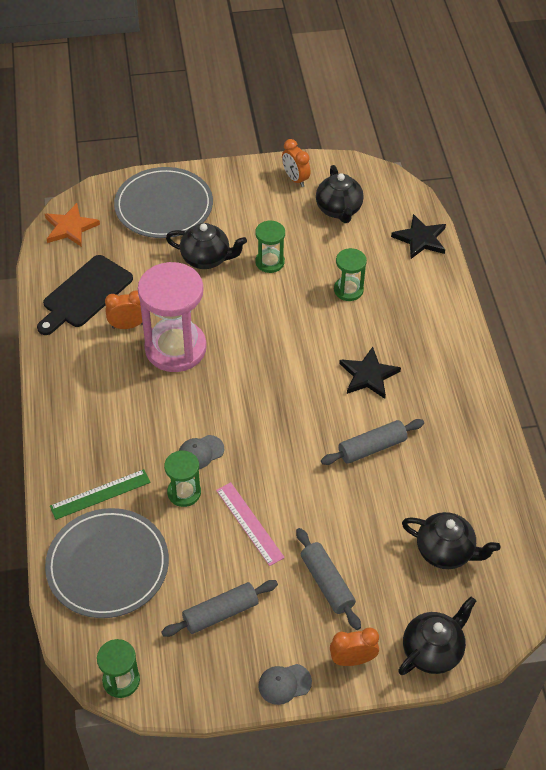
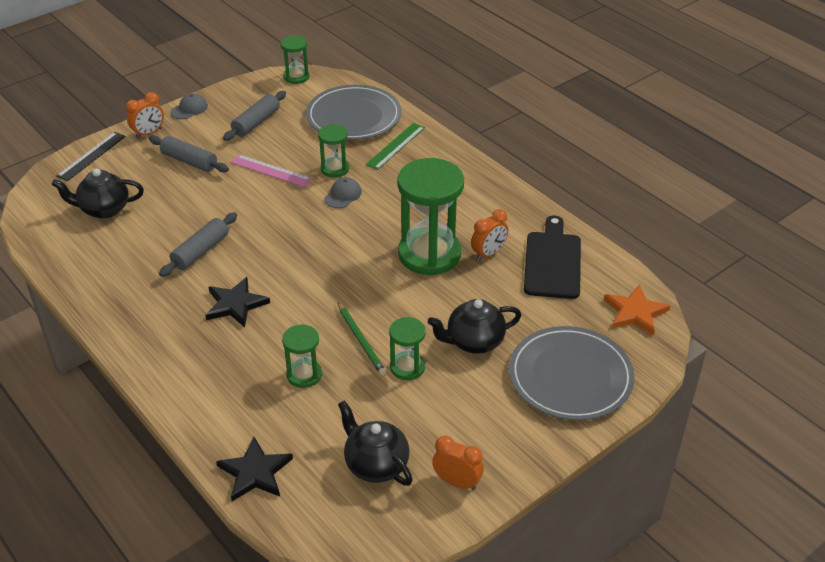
camera: 150 degrees right, 10 degrees down
(175, 348) = (429, 254): pink hourglass -> green hourglass
(288, 297) = (361, 340): none -> green pencil
(432, 651) = (92, 156): black teapot -> black ruler

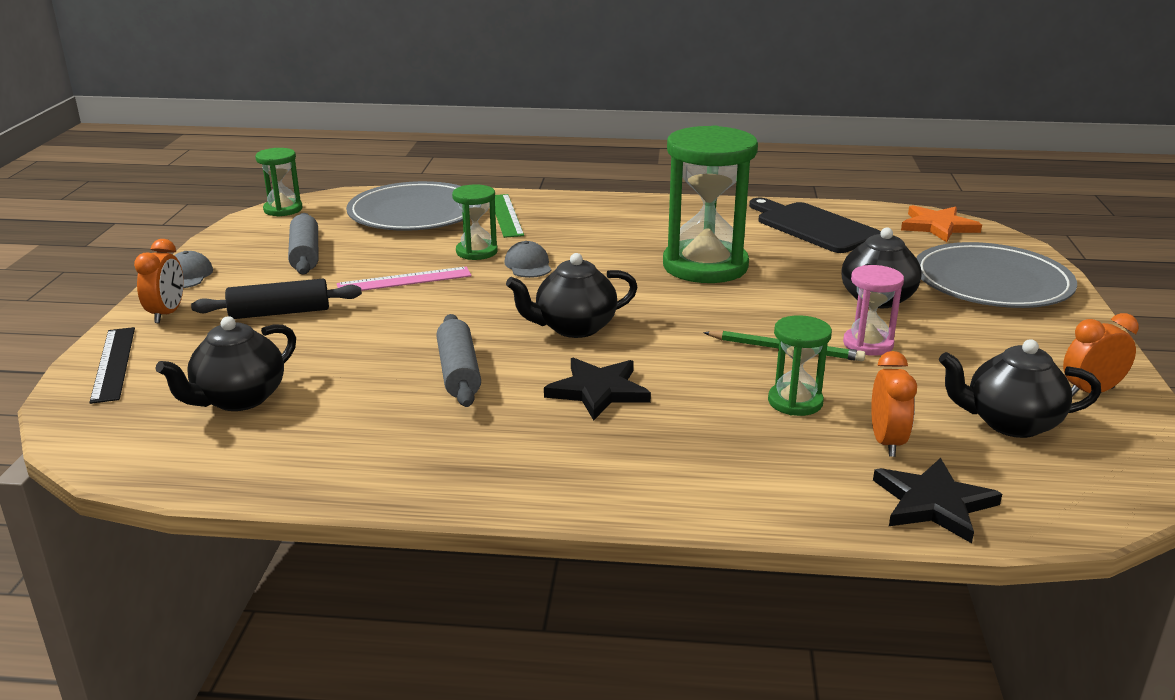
camera: 45 degrees left, 15 degrees down
(189, 161) = (280, 312): grey rolling pin -> black rolling pin
(291, 256) = (574, 328): none -> black teapot
(407, 367) = (868, 344): green hourglass -> pink hourglass
(488, 254) = (753, 244): orange clock -> orange clock (886, 442)

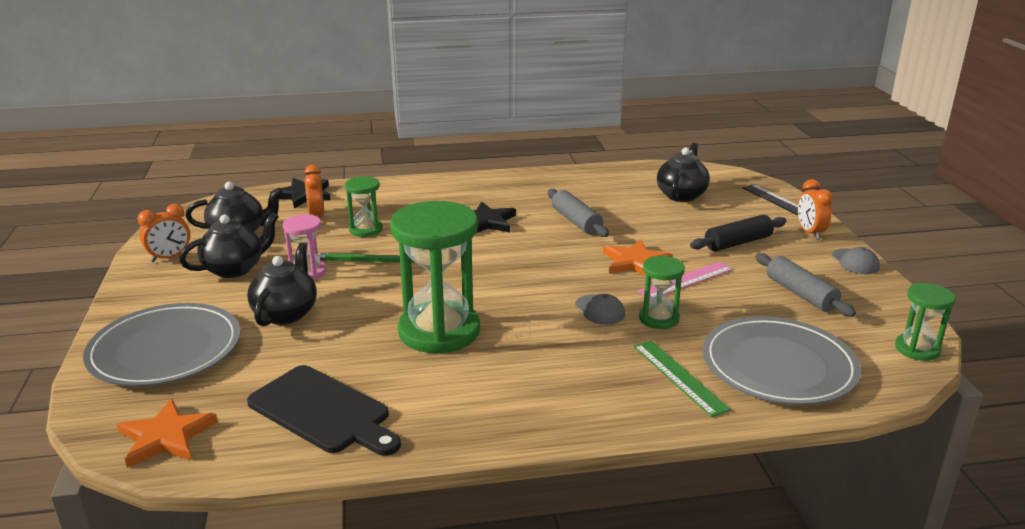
camera: 165 degrees right, 0 degrees up
(438, 306) = (635, 262): none -> orange star
(574, 328) = (523, 258): black teapot -> black teapot (235, 269)

